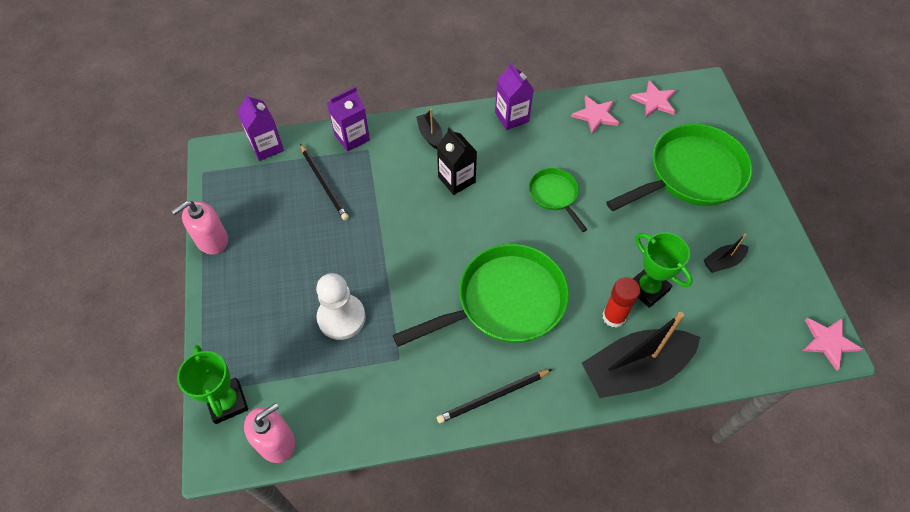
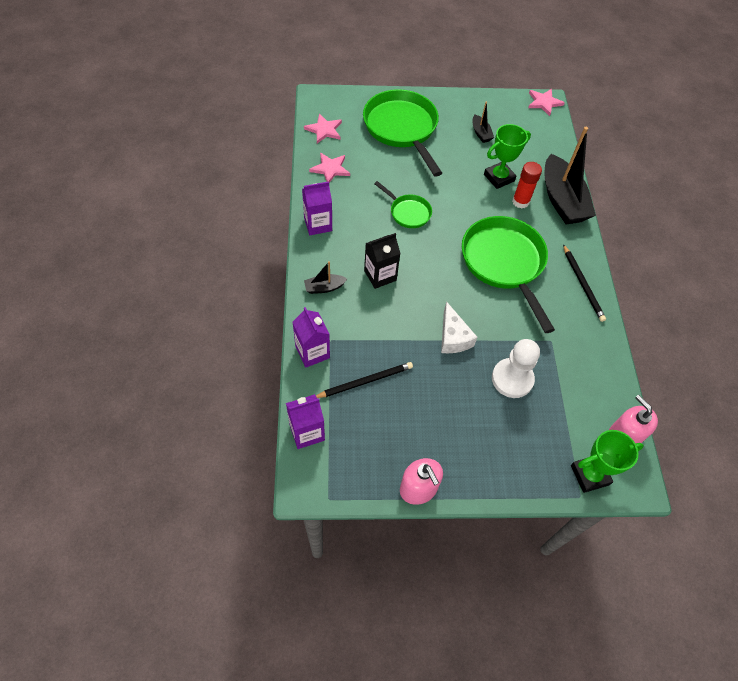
camera: 85 degrees left, 0 degrees up
(387, 255) = (453, 337): none -> white cheese
(554, 195) = (408, 212): green pan -> green pan turned 120 degrees counterclockwise

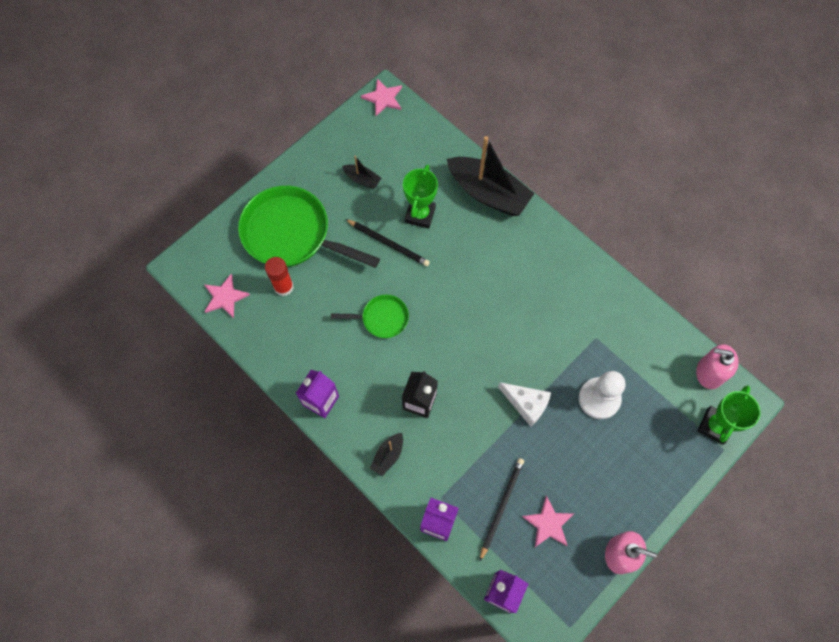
camera: 40 degrees left, 10 degrees up
(330, 169) = (273, 334): pink star -> pink star (548, 524)
(504, 263) = (501, 298): green pan -> none
(520, 201) = (458, 224): red glue stick -> red glue stick (283, 287)
(582, 284) = (573, 263): black pencil -> black pencil (388, 243)

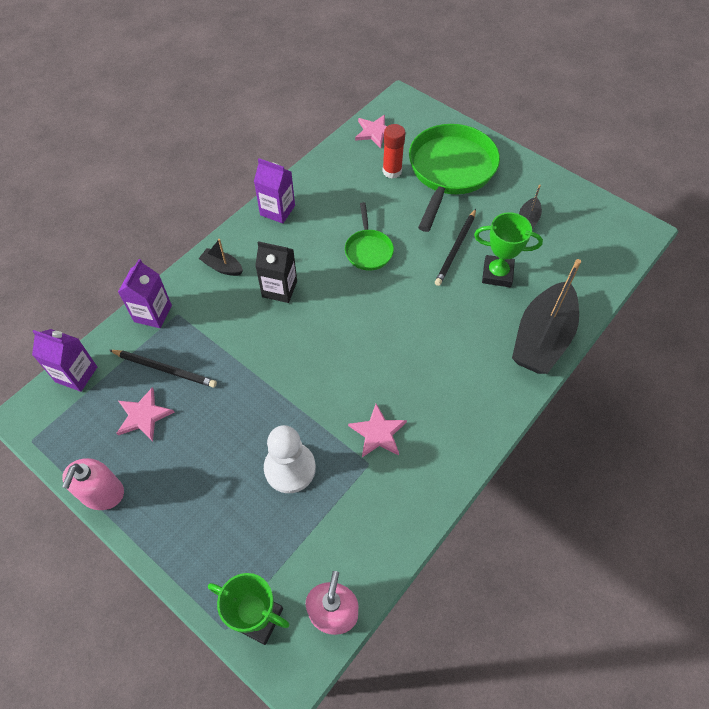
camera: 85 degrees right, 10 degrees down
(383, 98) = (637, 229): pink star -> pink star (378, 433)
(526, 404) = (280, 389): white cheese -> none

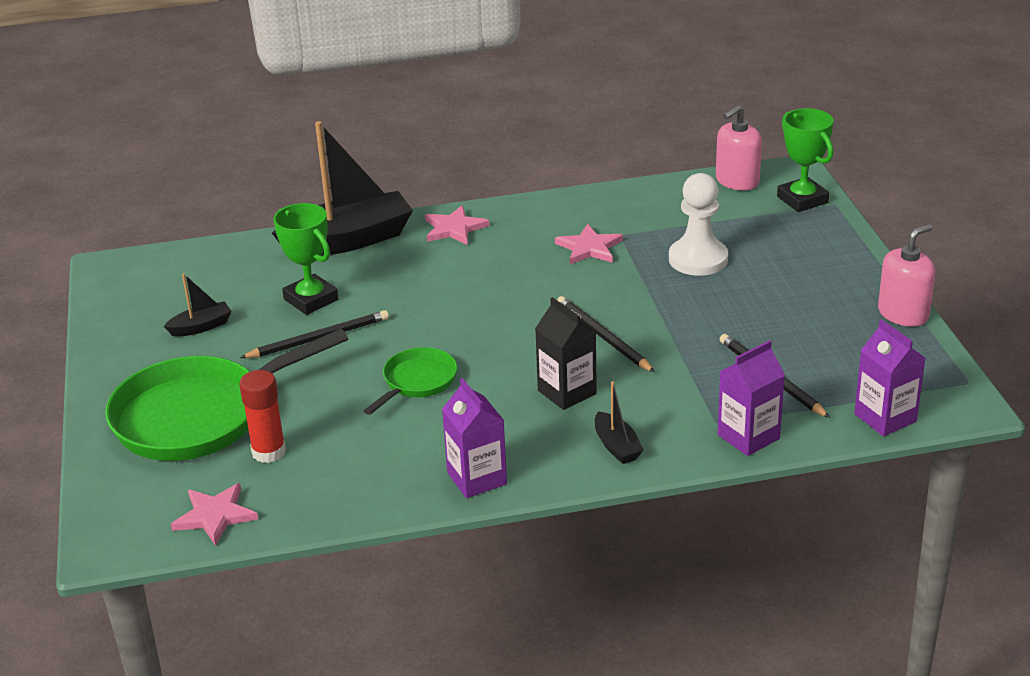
camera: 140 degrees left, 25 degrees down
(143, 416) = (823, 351): pink star -> pink star (454, 228)
(294, 345) = (603, 337): none -> black pencil

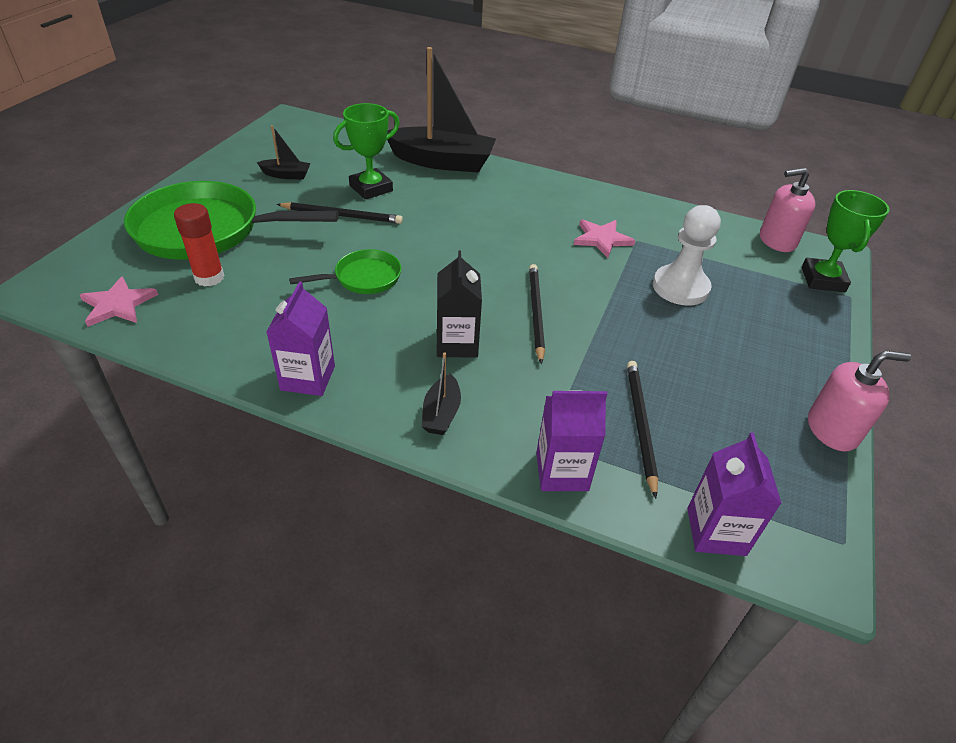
camera: 30 degrees right, 10 degrees up
(311, 299) = (371, 188): green trophy -> green trophy turned 60 degrees clockwise
(454, 228) = (520, 183): pink star -> none

